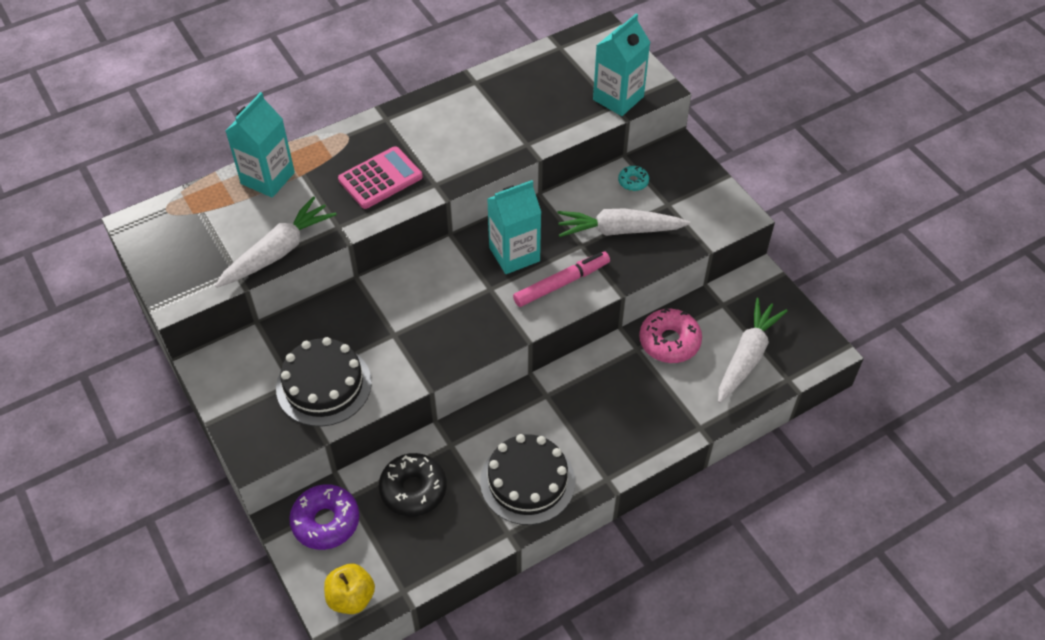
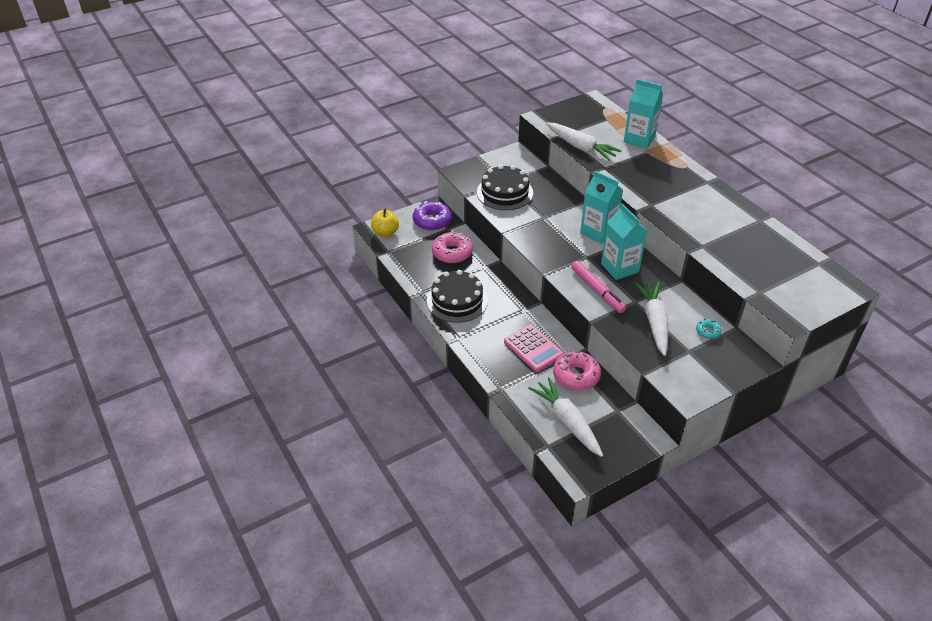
camera: 90 degrees right, 10 degrees down
(380, 178) = (650, 182): pink calculator -> pink calculator (533, 348)
(413, 489) = (452, 253): black donut -> pink donut
(618, 98) = (770, 294): turquoise carton -> turquoise carton (598, 232)
(747, 356) = (567, 421): white carrot -> white carrot turned 150 degrees counterclockwise

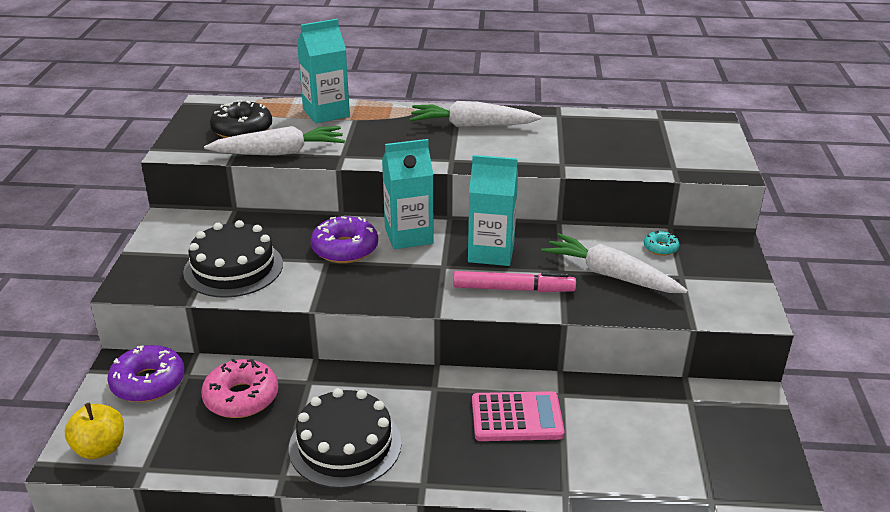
camera: 55 degrees left, 10 degrees down
(560, 217) = (345, 249): none -> purple donut
(567, 421) = (678, 457): white carrot -> white carrot (472, 126)
(576, 376) = (601, 404): pink donut -> none
(585, 124) = (242, 130): none -> black donut

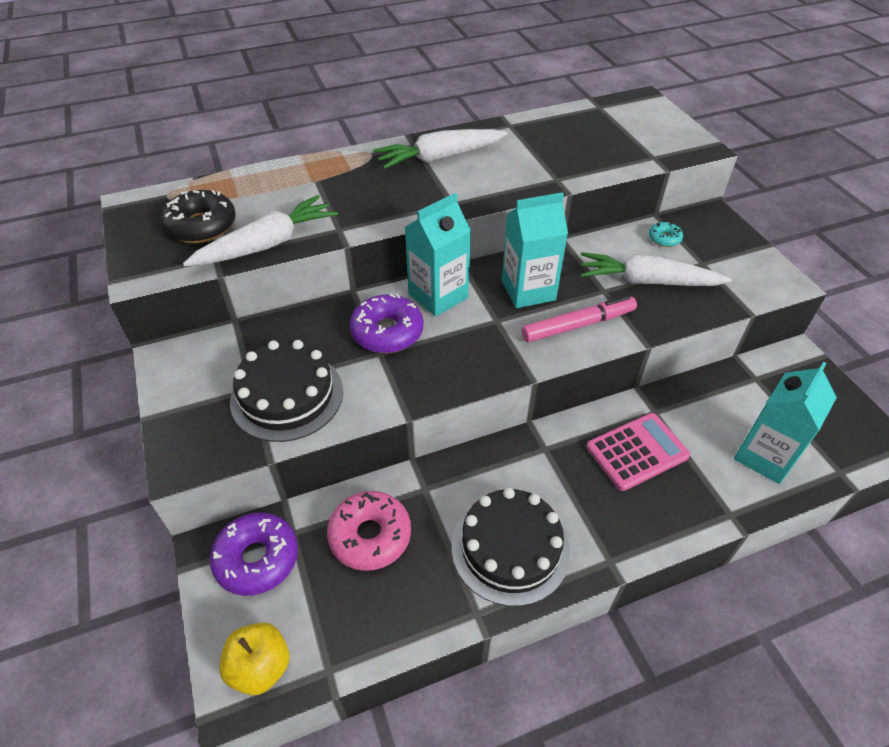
camera: 25 degrees left, 15 degrees up
(326, 113) = (279, 180): turquoise carton -> turquoise carton (764, 456)

